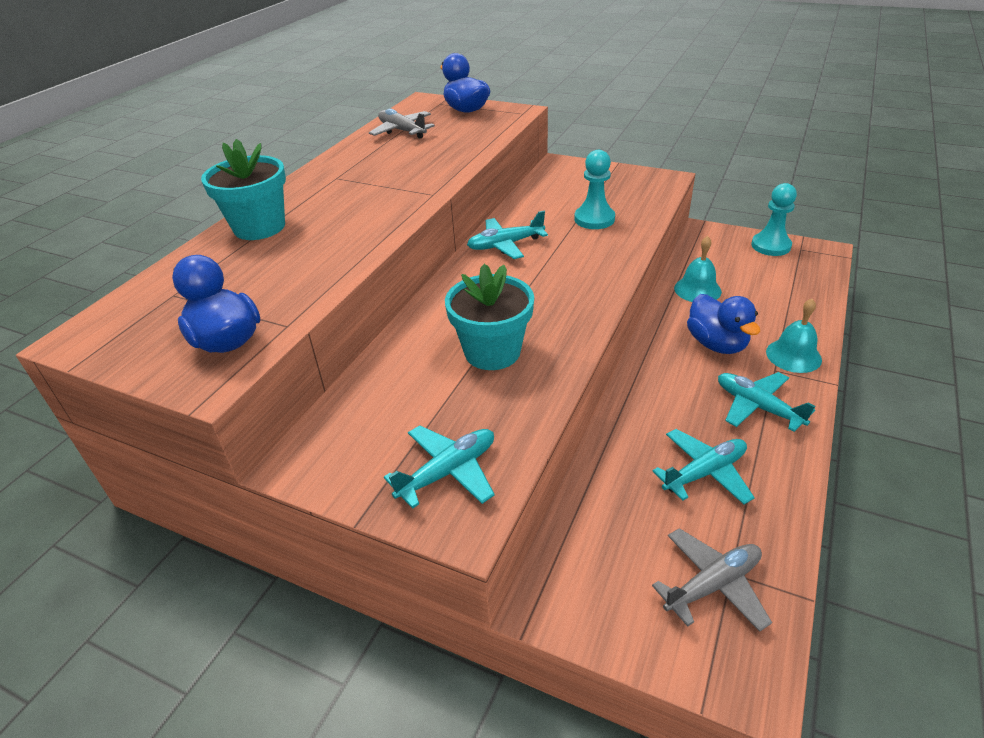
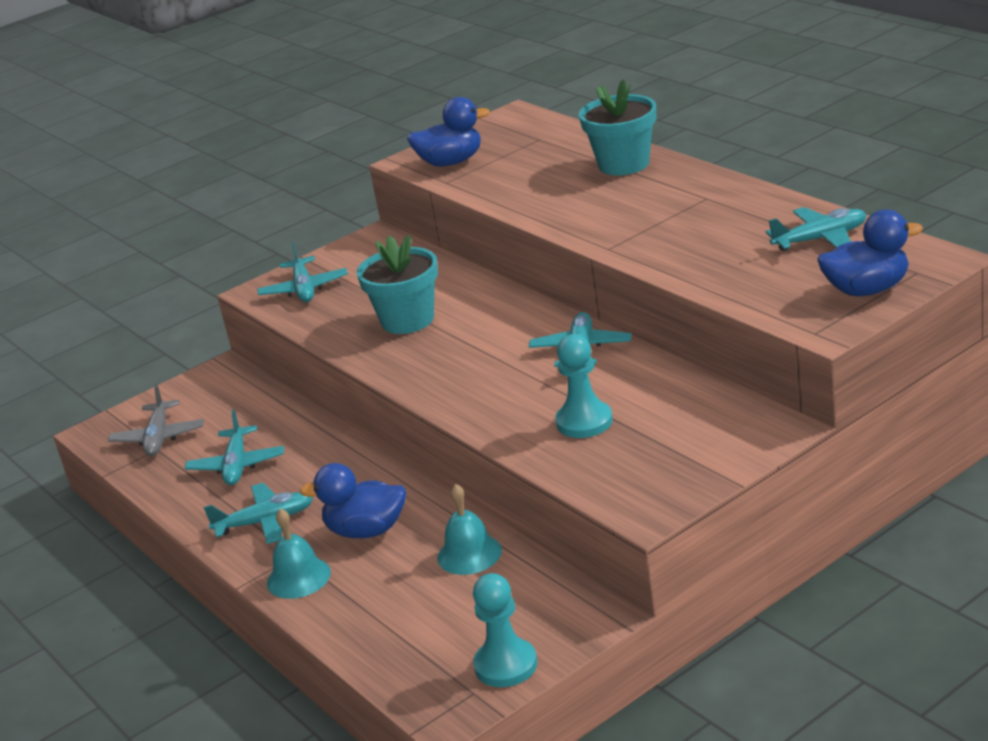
camera: 120 degrees right, 10 degrees down
(402, 131) = (820, 239): grey plane -> turquoise plane

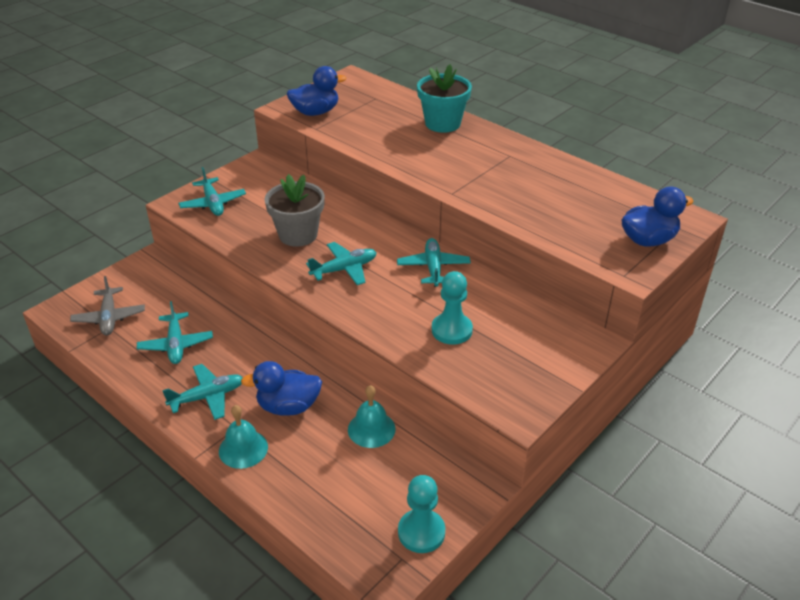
camera: 15 degrees left, 10 degrees up
(407, 320) = (298, 235): turquoise flower pot -> grey flower pot
(820, 239) = (601, 195): turquoise plane -> turquoise plane (344, 269)

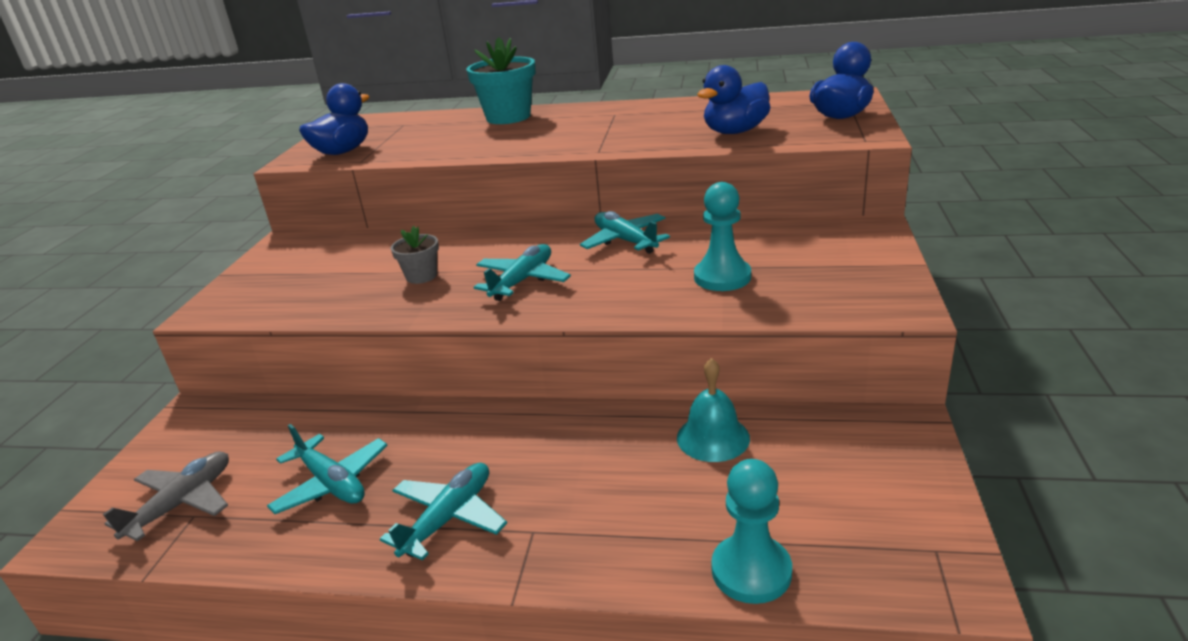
camera: 30 degrees left, 10 degrees down
(109, 317) = (182, 503): grey plane -> grey plane turned 105 degrees counterclockwise
(213, 203) = (263, 293): turquoise plane -> none
(243, 449) = (573, 550): turquoise bell -> none
(288, 406) = (579, 469): blue duck -> blue duck (735, 132)
(298, 235) = (421, 276): grey flower pot -> grey flower pot, size x0.55
(421, 532) = (915, 507): turquoise pawn -> turquoise pawn (751, 571)

